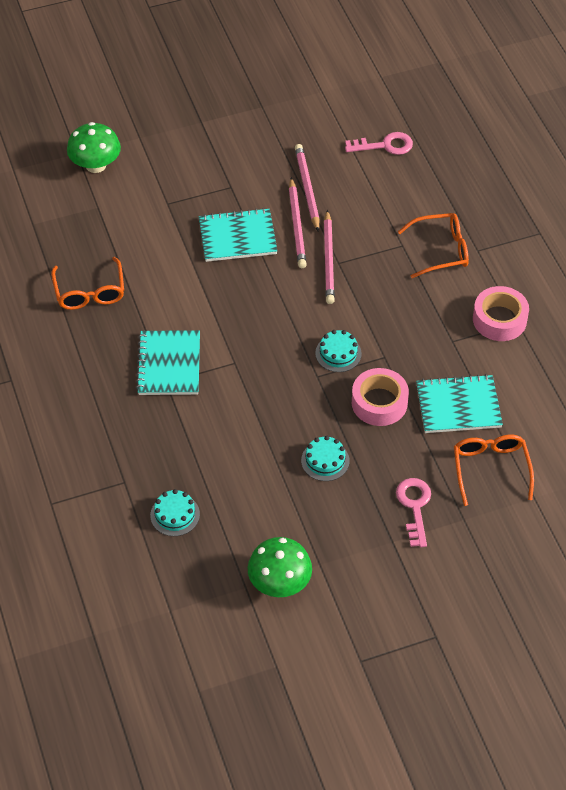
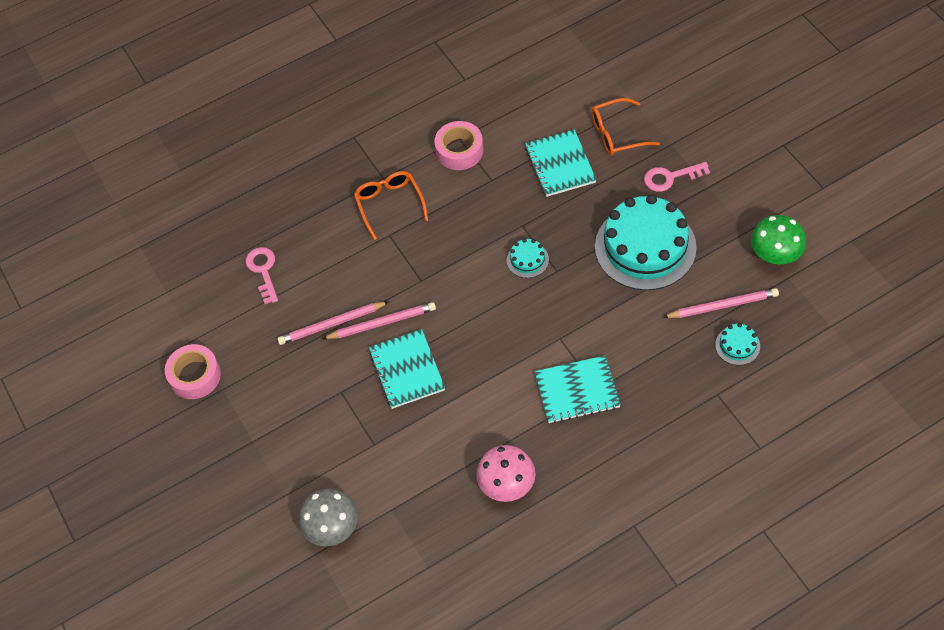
camera: 95 degrees left, 5 degrees up
(90, 292) = (507, 484): orange glasses -> pink mushroom
(96, 165) = (332, 528): green mushroom -> grey mushroom
(325, 460) = (645, 247): turquoise cake -> turquoise cake, size x2.38
(328, 259) = (419, 289): pink pencil -> pink pencil (722, 306)
(379, 402) = (573, 220): pink tape -> pink tape (195, 376)

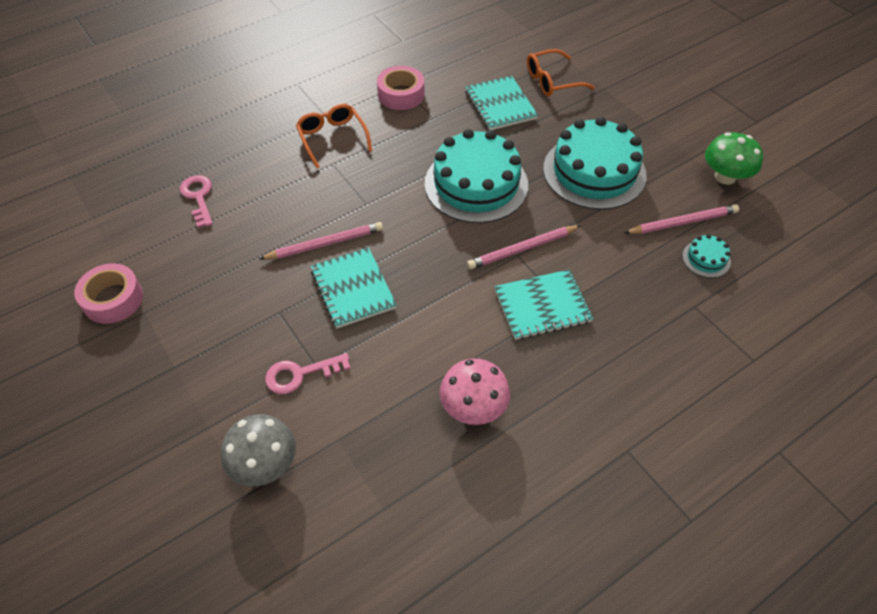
camera: 10 degrees left, 5 degrees down
(332, 324) = (270, 246): pink pencil -> pink pencil (522, 249)
(527, 260) = (476, 184): turquoise cake -> turquoise cake, size x2.38
(670, 177) = (609, 114): pink key -> pink key (300, 374)

